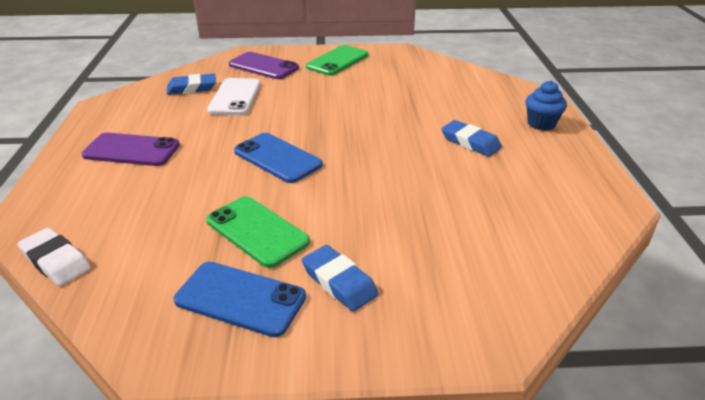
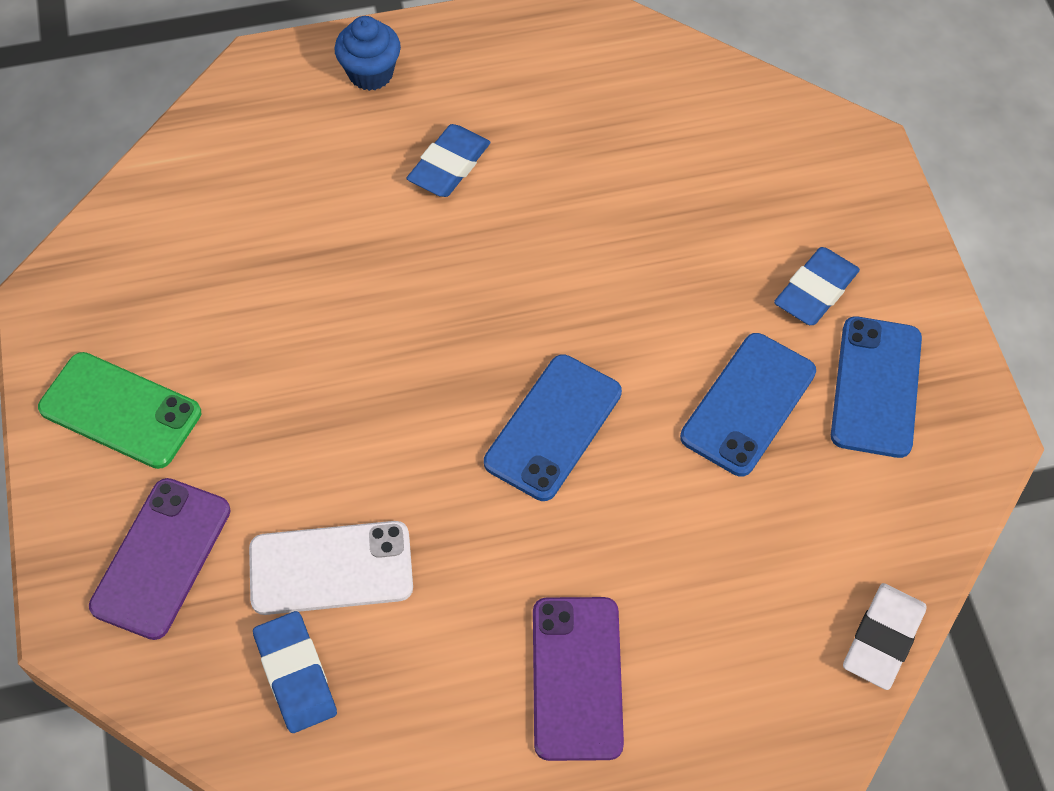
camera: 100 degrees left, 25 degrees up
(257, 231) = (748, 404): green phone -> blue phone

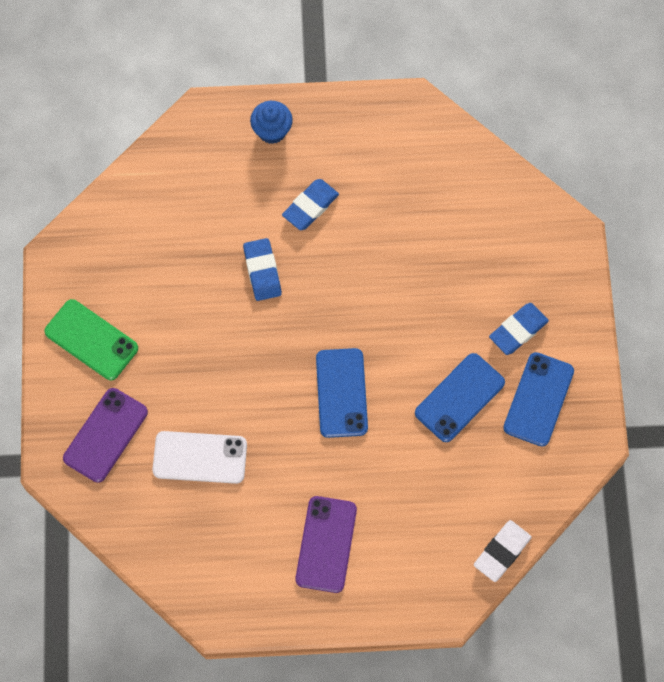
camera: 10 degrees right, 10 degrees up
(296, 674) = (172, 515): blue eraser -> blue eraser (262, 271)
(553, 427) = (341, 393): blue phone -> blue phone turned 45 degrees counterclockwise

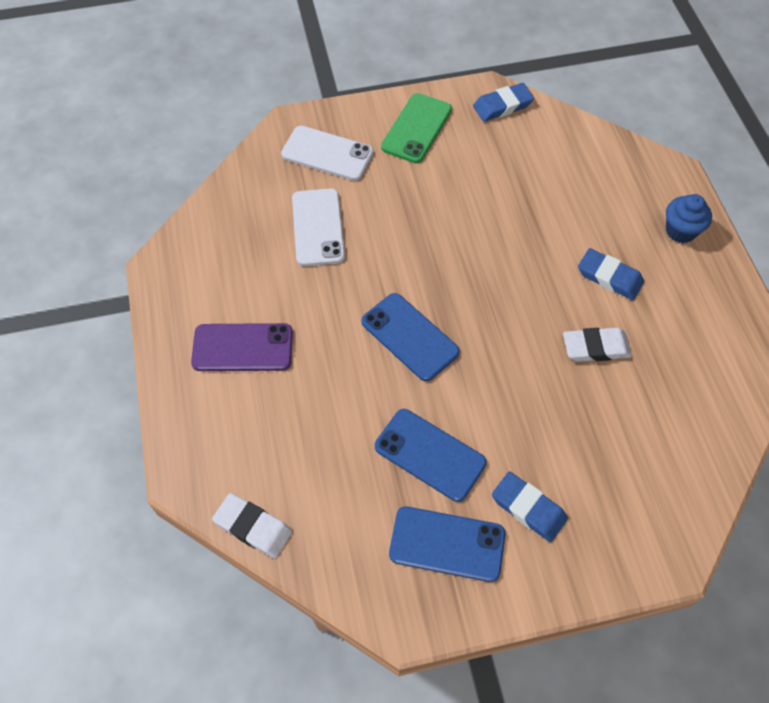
camera: 80 degrees right, 10 degrees down
(105, 435) = (327, 154): purple phone -> white phone
(262, 271) = (524, 247): blue eraser -> blue eraser (502, 106)
(341, 393) = (410, 337): blue phone -> blue phone turned 60 degrees clockwise
(381, 238) = (595, 347): none -> white eraser

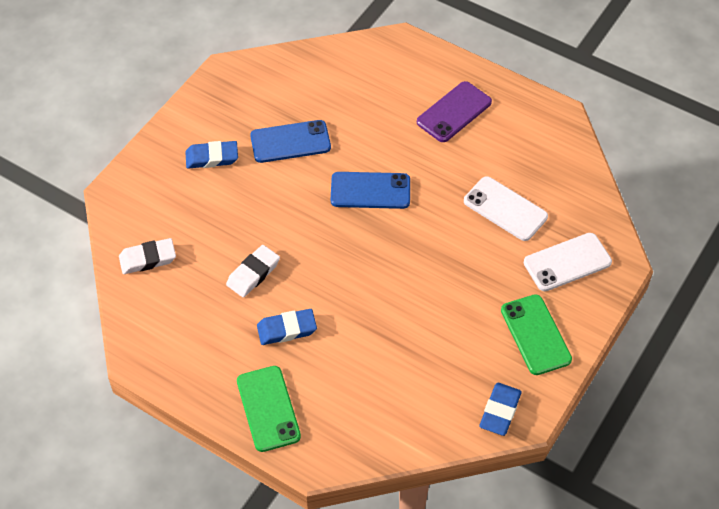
camera: 135 degrees right, 5 degrees down
(253, 527) = (341, 48): white eraser -> white eraser (148, 259)
(447, 544) = (238, 111): blue phone -> none
(680, 231) = (268, 408): blue cupcake -> green phone

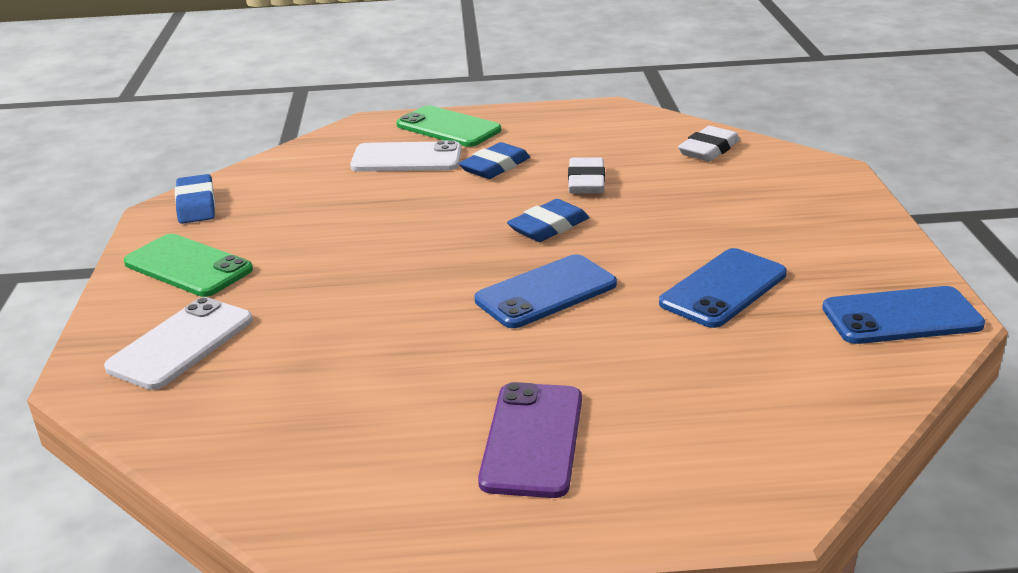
camera: 145 degrees right, 25 degrees down
(212, 157) = (789, 234): blue eraser -> blue eraser (548, 227)
(242, 81) = (901, 317): none -> blue phone
(505, 209) = (325, 358): white phone -> white phone (406, 158)

